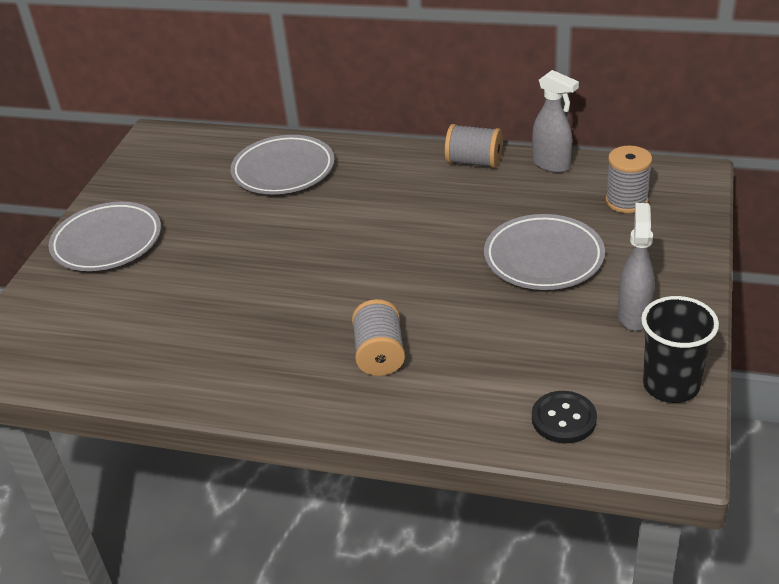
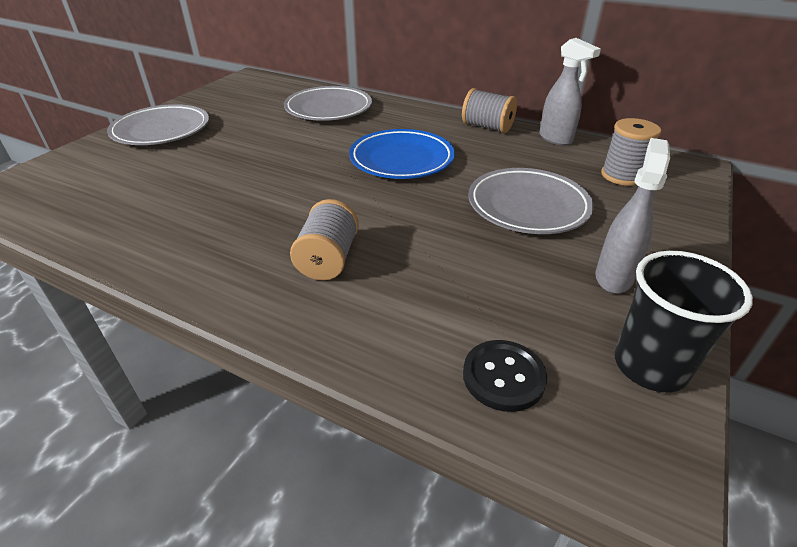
camera: 10 degrees right, 0 degrees up
(399, 227) = (401, 160): none -> blue plate

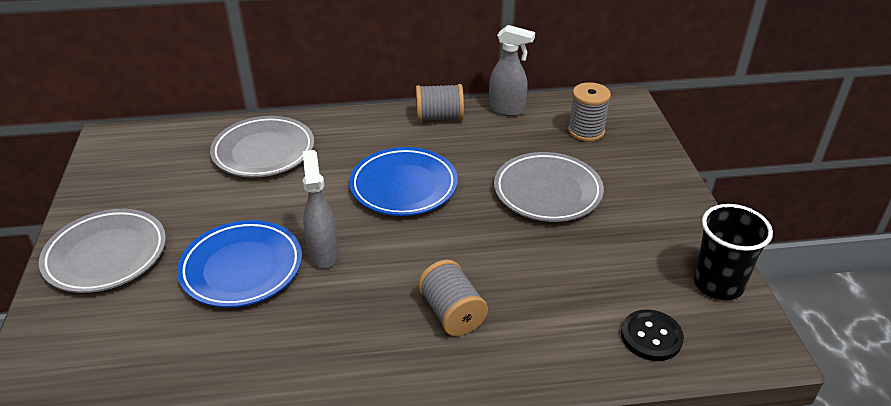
camera: 35 degrees left, 0 degrees up
(223, 167) = (242, 268): none -> blue plate
(613, 277) = (651, 228): grey spray bottle -> grey spray bottle (323, 254)

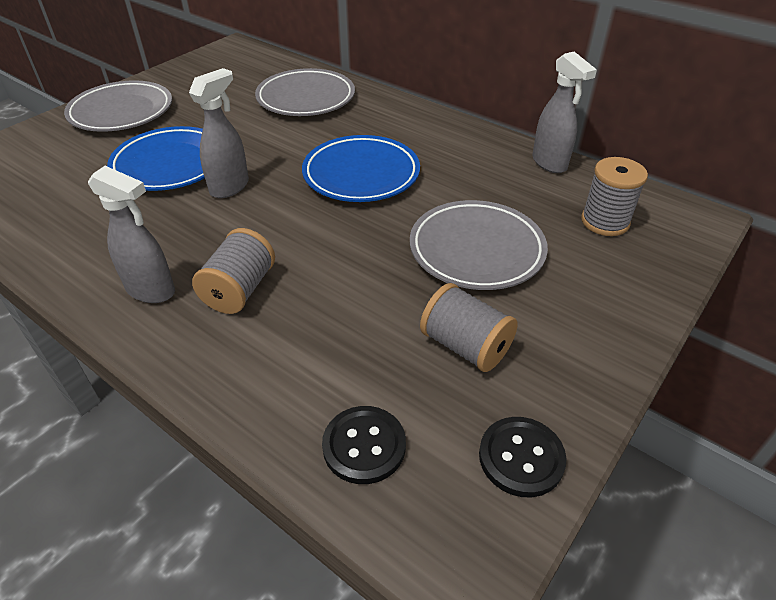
camera: 45 degrees right, 5 degrees up
(395, 358) = (151, 291): none -> grey spray bottle
(439, 117) = (476, 139): grey spool -> grey spool (465, 346)
(718, 284) = (521, 458): black cup -> black button

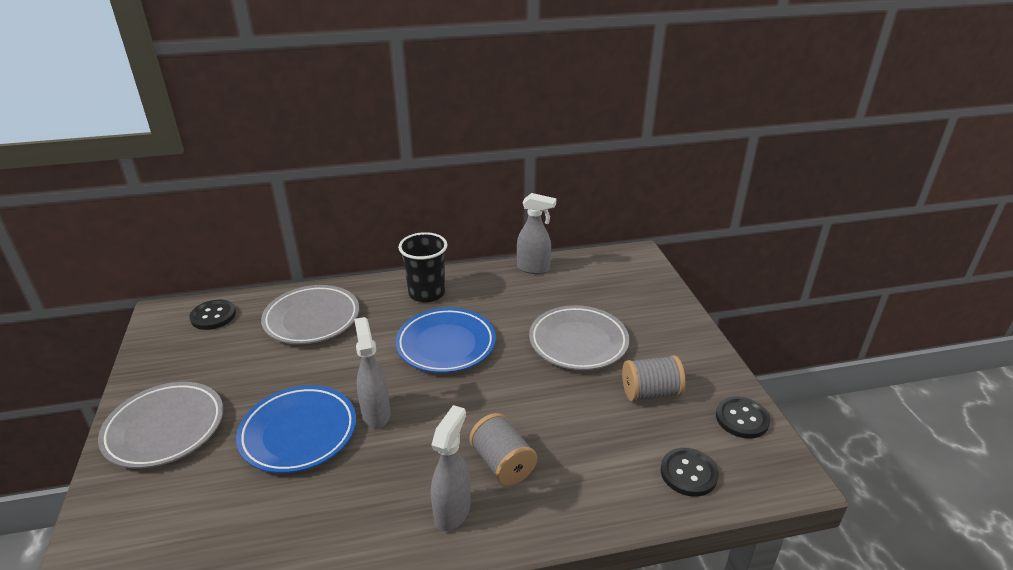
camera: 50 degrees left, 10 degrees down
(151, 291) = (452, 511): grey spray bottle -> grey spray bottle turned 45 degrees counterclockwise
(256, 63) = (213, 316): none -> black button
(416, 128) = (426, 293): none -> black cup
(605, 221) = (606, 284): grey spool -> none

